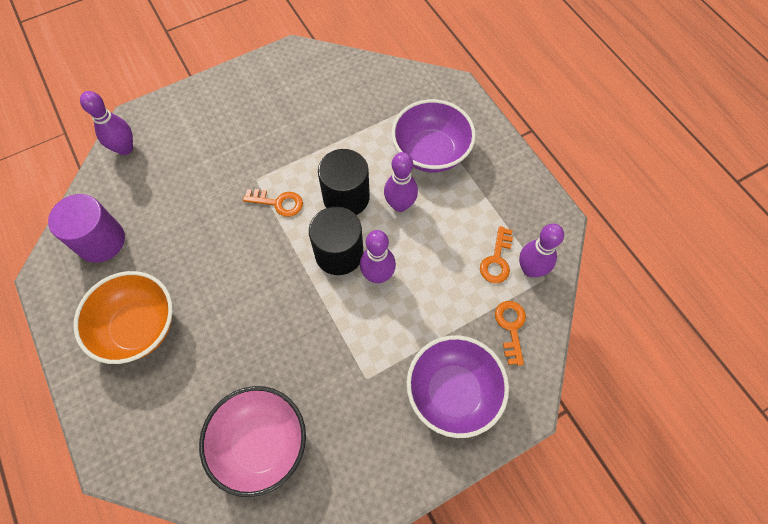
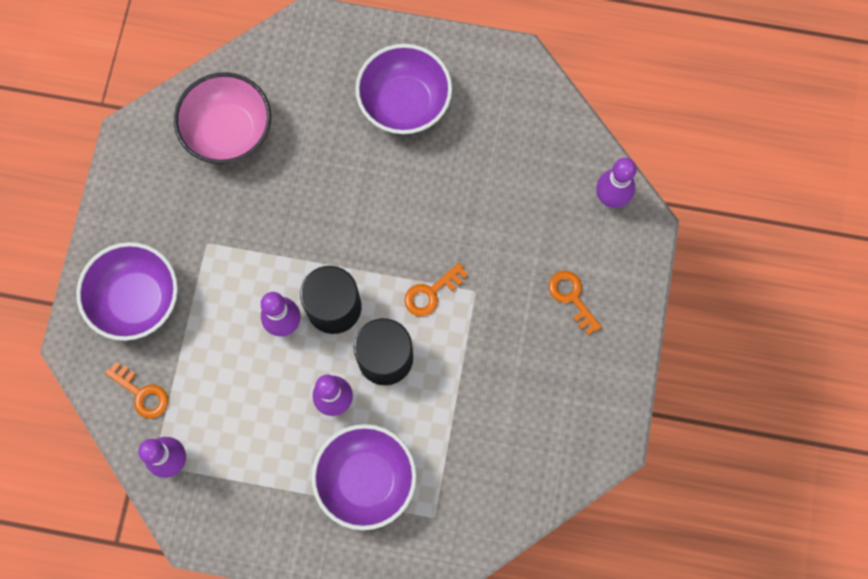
camera: 130 degrees right, 10 degrees up
(101, 241) = (517, 120): purple cylinder -> none
(139, 327) = (404, 103): orange bowl -> purple bowl
(497, 260) = (207, 438): orange key -> orange key (572, 298)

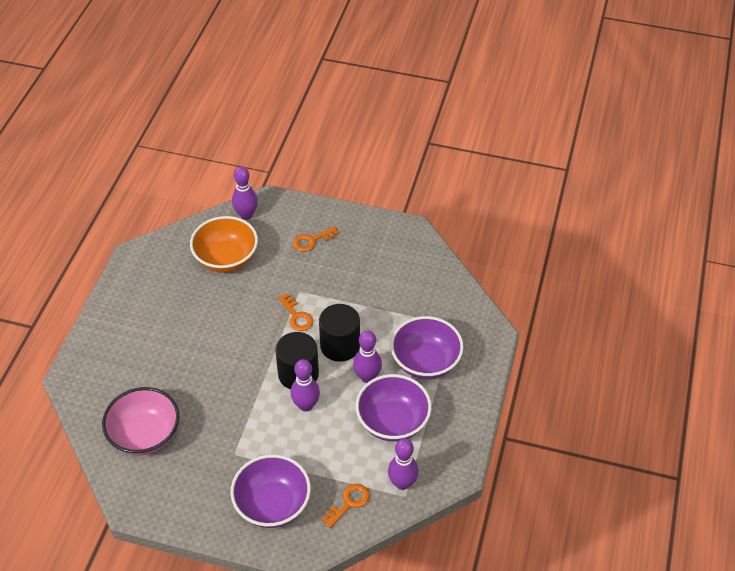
camera: 85 degrees left, 25 degrees down
(404, 103) = (150, 322): purple bowl -> purple bowl (393, 422)
(524, 183) = (226, 259): none -> orange bowl

